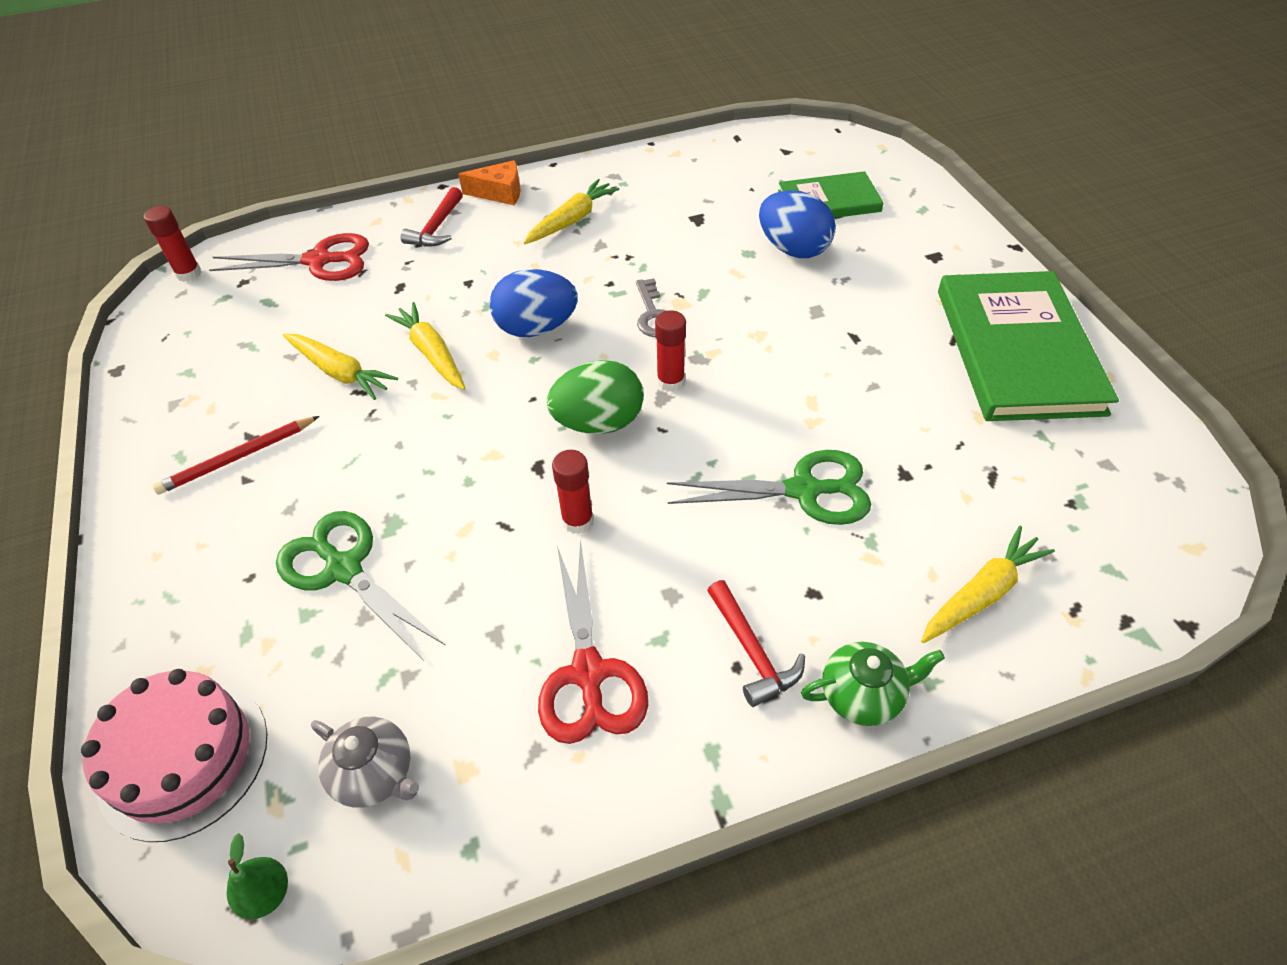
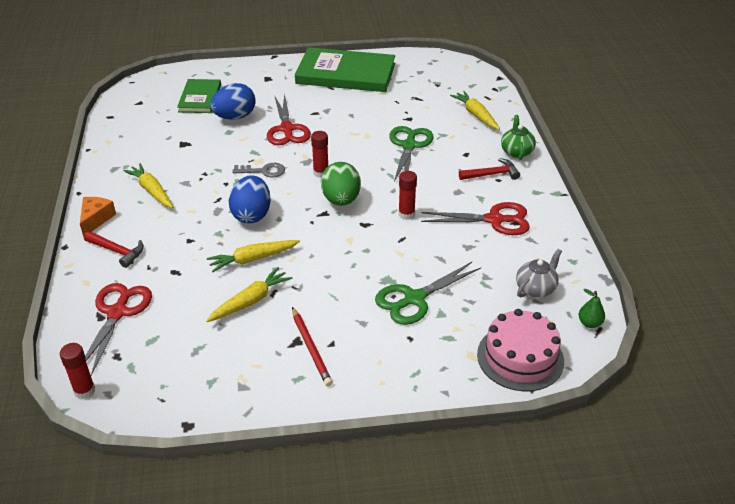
camera: 80 degrees left, 10 degrees down
(785, 314) = (287, 129): none -> red scissors

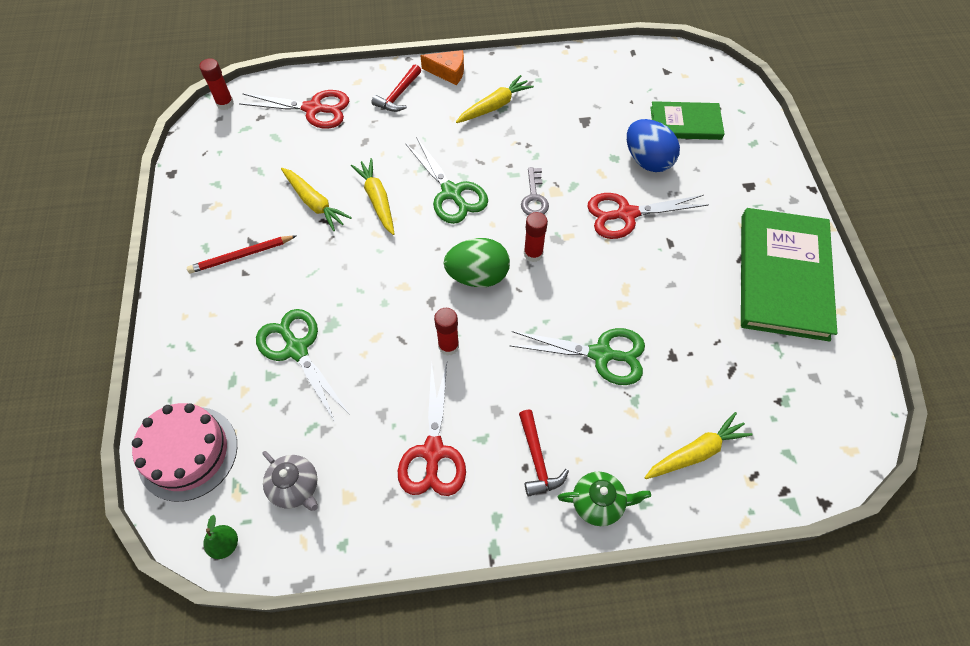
camera: 90 degrees right, 20 degrees up
(252, 215) = (451, 193): blue egg -> green scissors

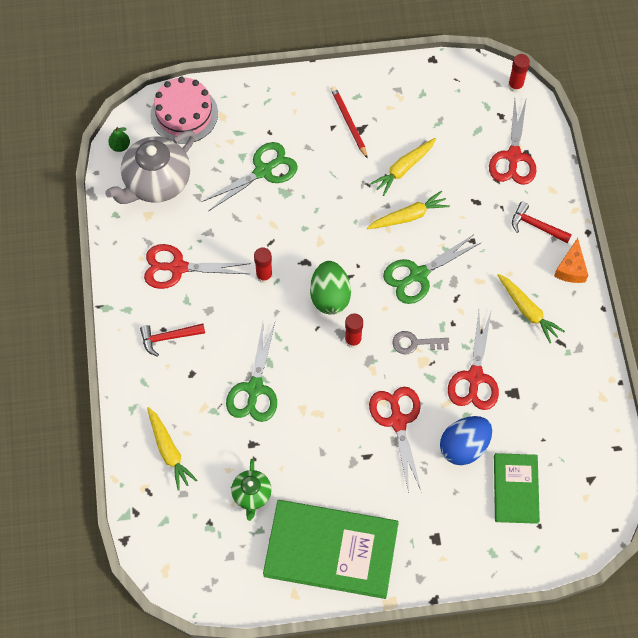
camera: 90 degrees right, 5 degrees up
(295, 487) = (156, 182): grey teapot -> grey teapot, size x1.89
(570, 149) = (474, 377): none -> red scissors
(598, 503) = (134, 378): green teapot -> green teapot (251, 495)

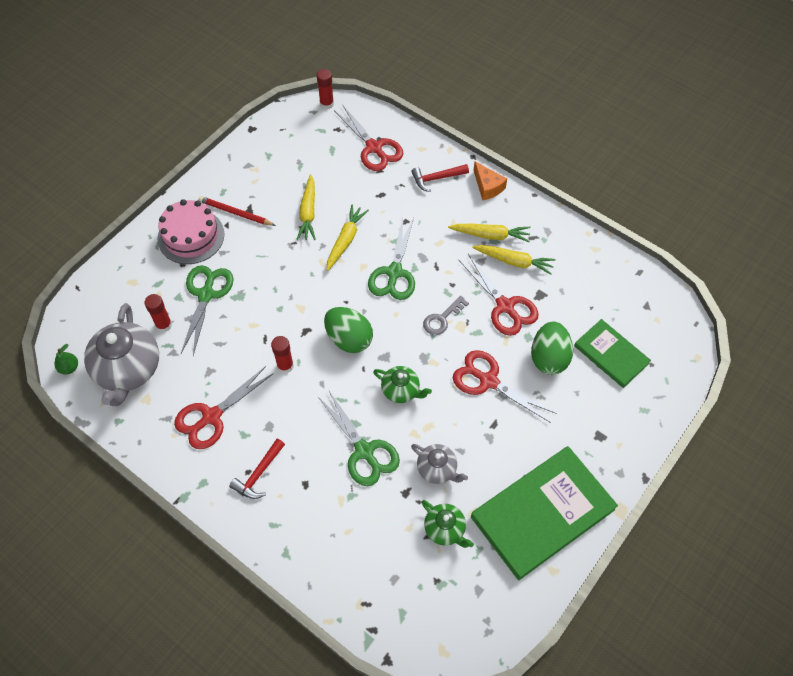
camera: 45 degrees left, 5 degrees down
(169, 451) = (349, 557): yellow carrot -> yellow carrot (514, 261)
(184, 114) = (100, 304): pink cake -> pink cake (191, 236)
(291, 449) = (437, 469): none -> grey teapot
(326, 369) = (401, 390): none -> green teapot
(353, 340) = (398, 354): red glue stick -> red glue stick (164, 325)
(464, 446) = (549, 358): blue egg -> green egg

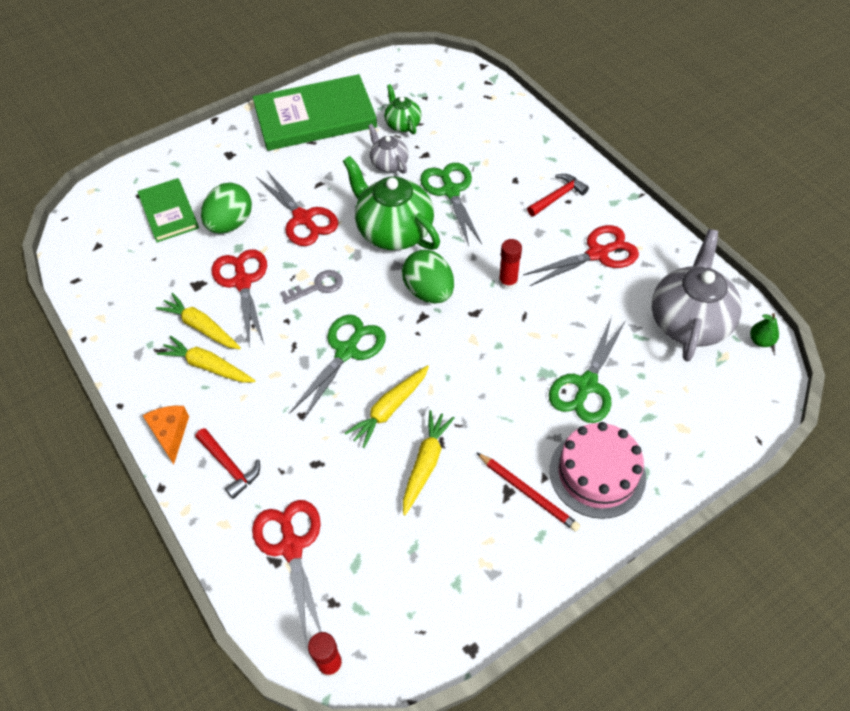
camera: 160 degrees left, 5 degrees down
(164, 325) = (643, 361): red glue stick -> none
(401, 390) = (393, 231): green teapot -> green teapot, size x1.89
(436, 178) = (229, 466): red hammer -> red hammer turned 45 degrees clockwise

